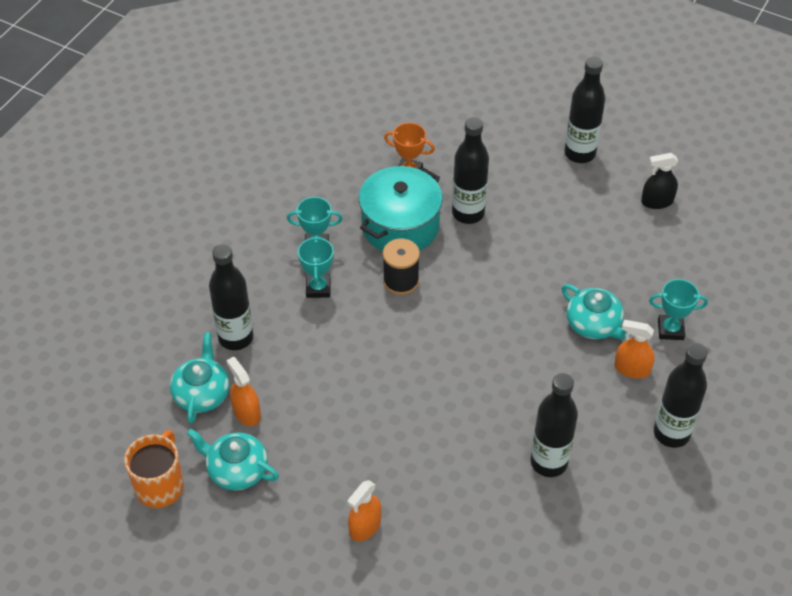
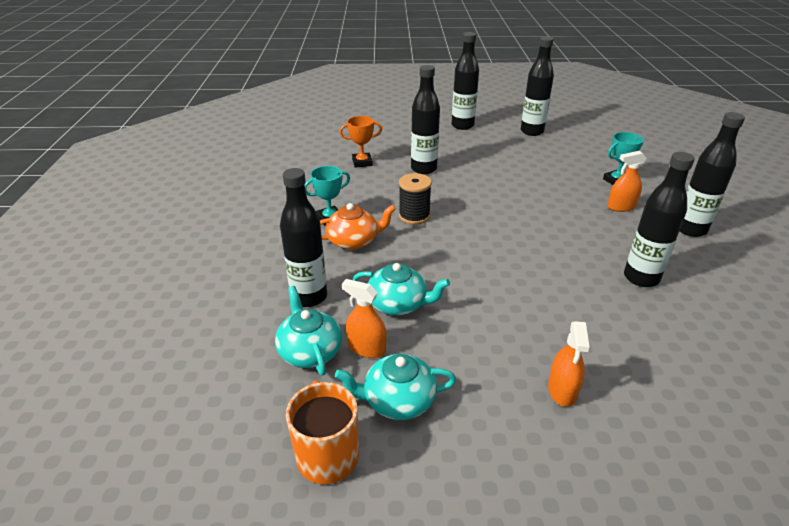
camera: 30 degrees left, 15 degrees down
(318, 288) = (353, 241): turquoise trophy -> orange teapot
(400, 226) = (383, 188): turquoise pot -> none
(594, 325) = (569, 194): turquoise teapot -> turquoise teapot (398, 304)
(657, 201) = (532, 131): black spray bottle -> black bottle

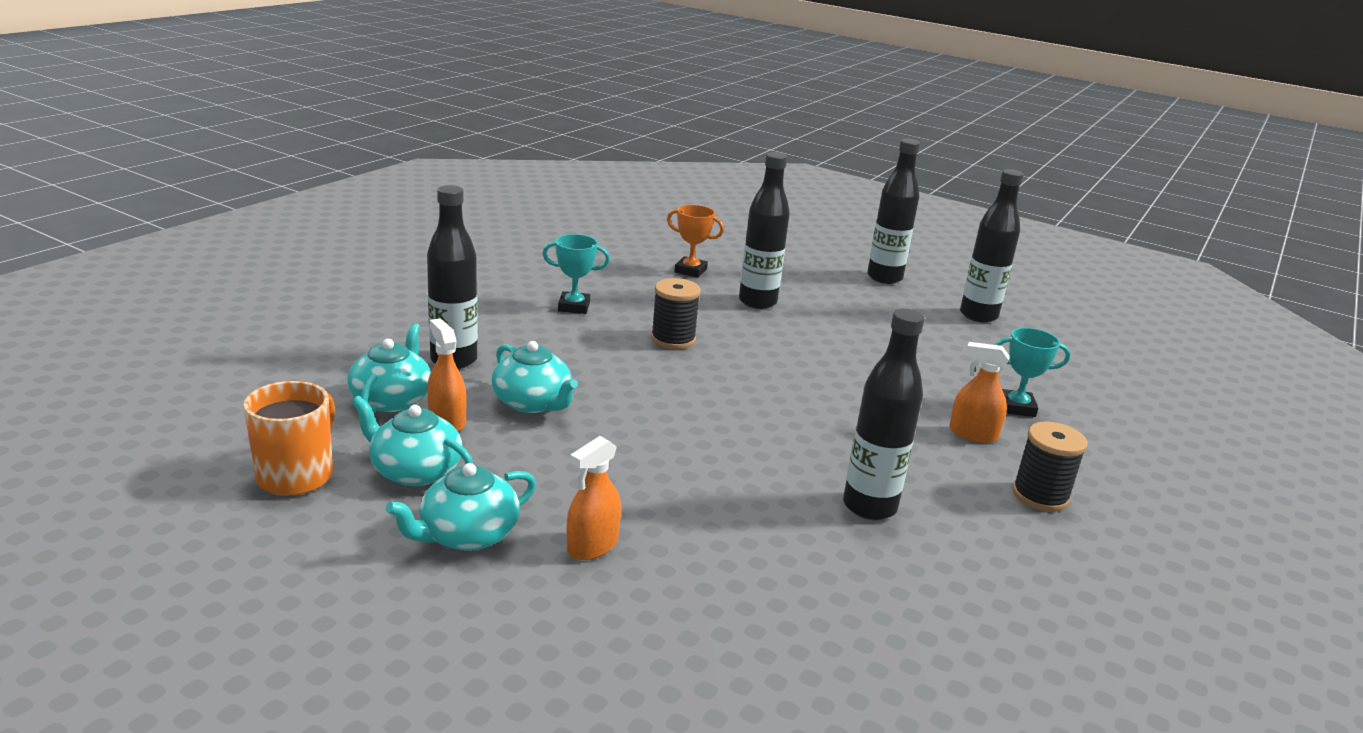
camera: 30 degrees right, 10 degrees down
(353, 241) = (569, 334): orange teapot -> none
(491, 430) = (467, 535): none -> turquoise teapot
(690, 229) = (1040, 496): black bottle -> black spool

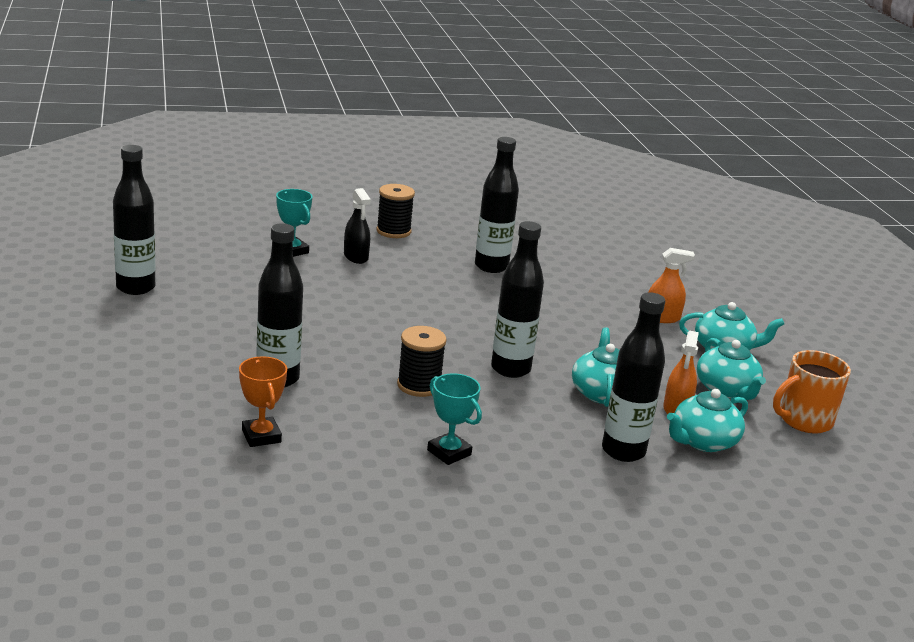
camera: 135 degrees left, 0 degrees up
(884, 278) = (105, 342): black bottle -> black bottle (510, 369)
(973, 434) = (356, 257): orange spray bottle -> black spray bottle

